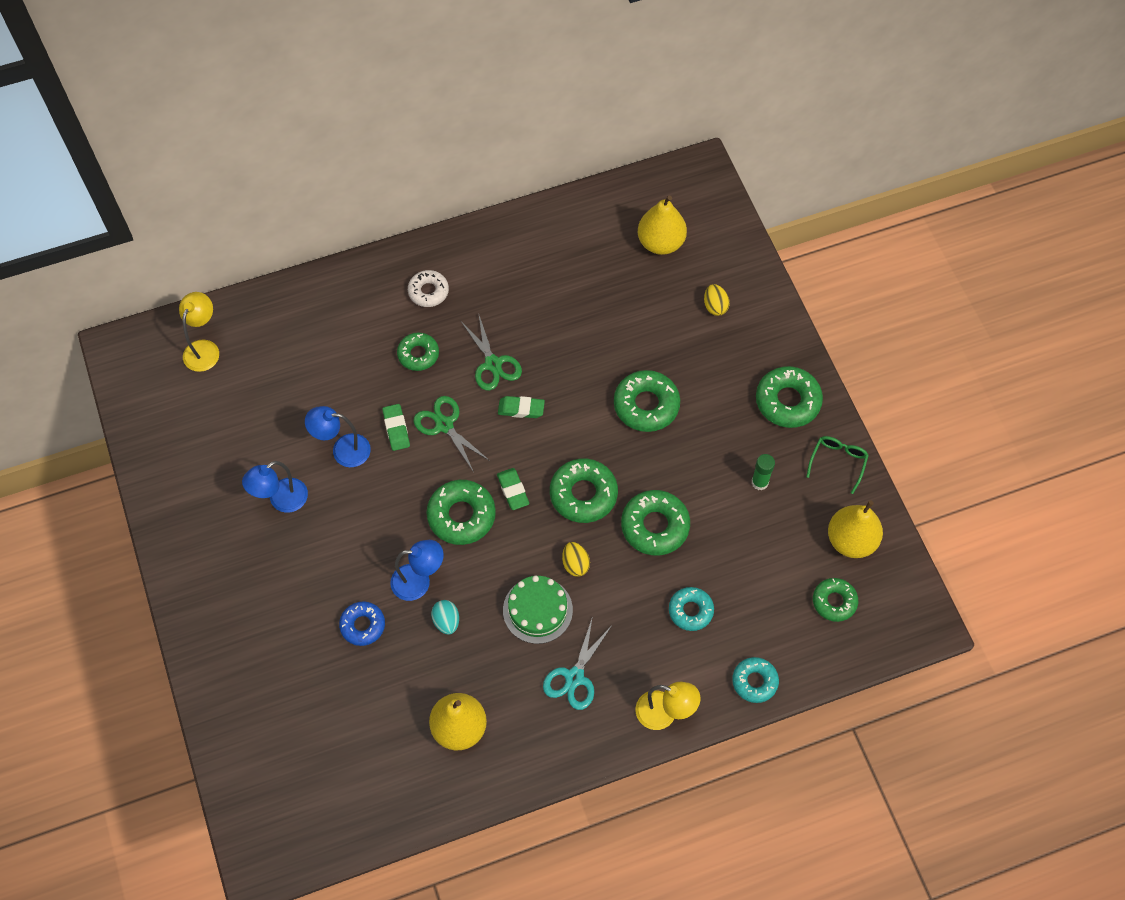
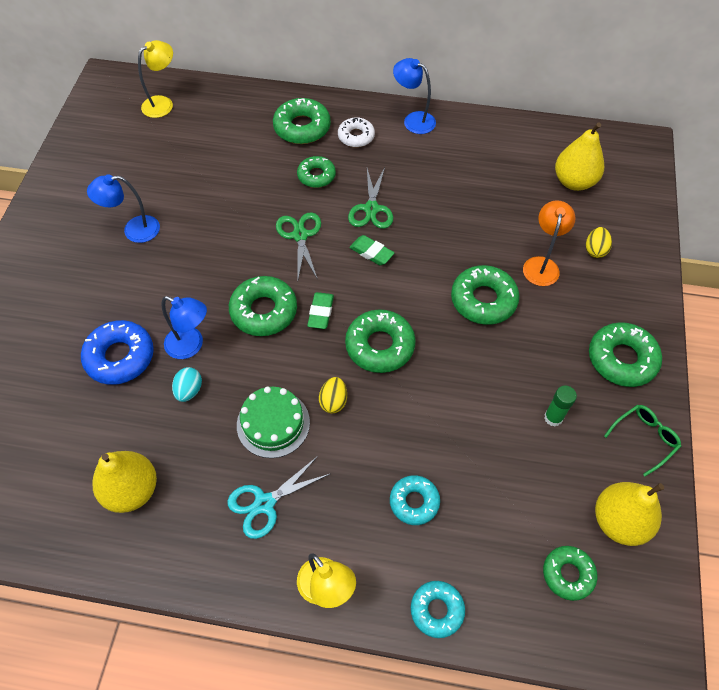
camera: 30 degrees right, 5 degrees down
(343, 450) = (207, 216): blue lamp -> blue lamp (413, 120)
(362, 625) = (120, 357): blue donut -> blue donut, size x1.56
(396, 429) = (260, 220): green eraser -> none
(655, 526) = (427, 406): green donut -> green donut (302, 127)
(677, 344) = (542, 265): none -> orange lamp

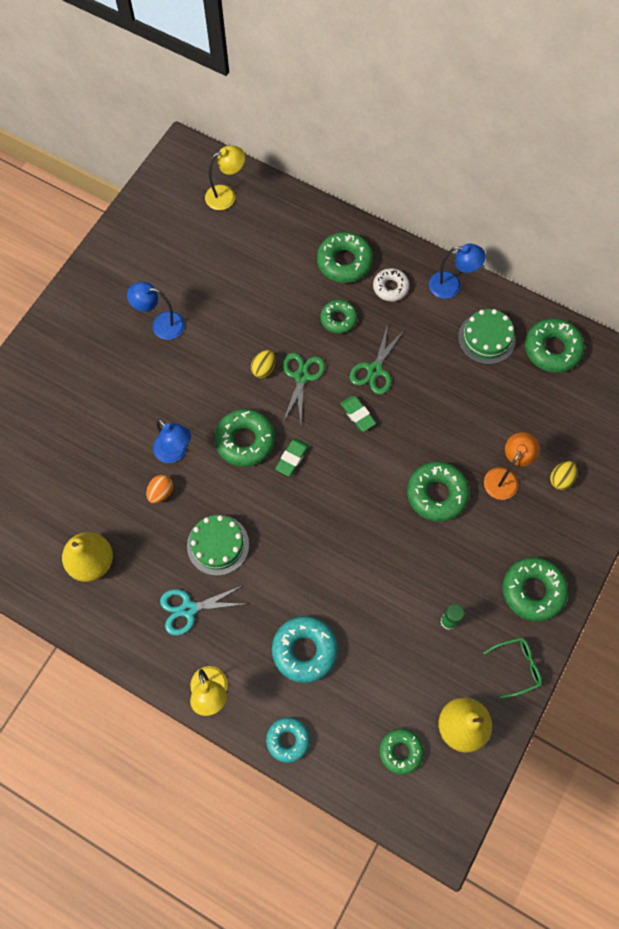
camera: 20 degrees right, 10 degrees up
(120, 357) = (115, 443): blue donut -> none
(189, 390) = (161, 492): turquoise egg -> orange egg
(333, 401) = (273, 543): yellow egg -> yellow egg (263, 369)
(380, 346) = (330, 506): green donut -> green donut (552, 349)
(413, 120) = (451, 286): blue lamp -> blue lamp turned 135 degrees clockwise
(414, 502) = (304, 650): turquoise donut -> turquoise donut, size x1.56
(466, 153) = (486, 338): none -> green cake
(574, 182) = (575, 402): yellow pear -> none

